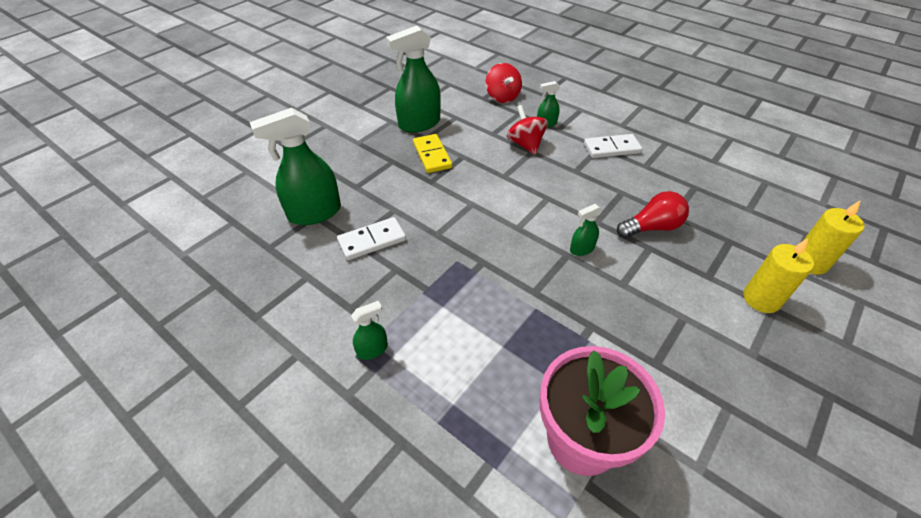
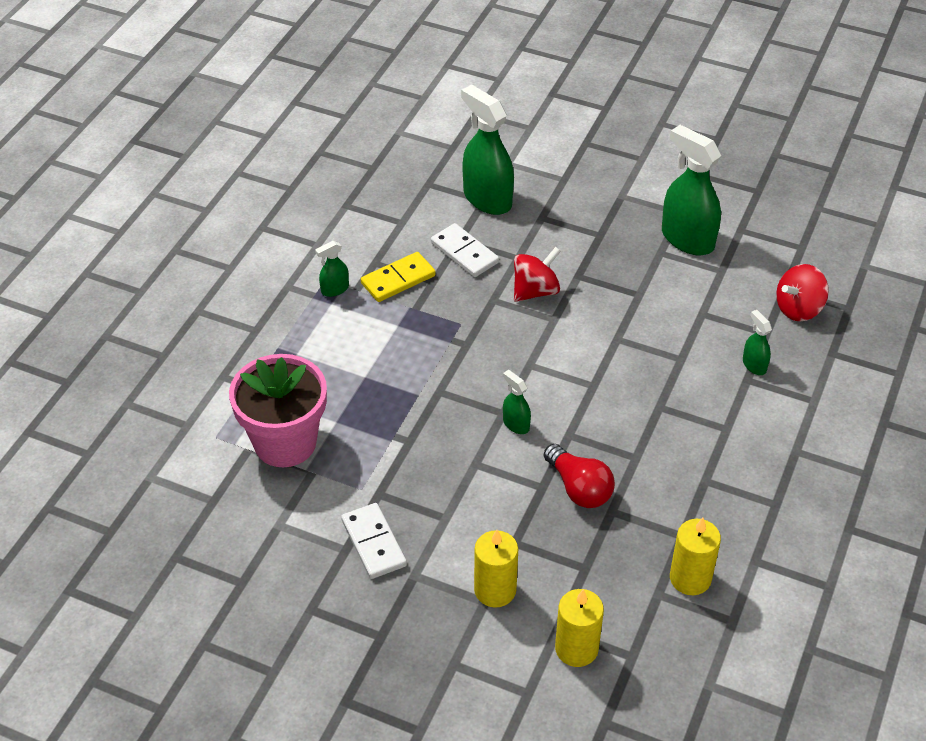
camera: 75 degrees right, 0 degrees up
(372, 350) = (335, 289): green spray bottle -> green spray bottle turned 105 degrees clockwise
(432, 155) = (627, 266): yellow domino -> yellow domino (398, 279)
(525, 144) = (693, 350): red spinning top -> red spinning top (535, 291)
(611, 148) = (729, 441): white domino -> white domino (374, 543)
(733, 191) = (690, 578): none -> yellow candle

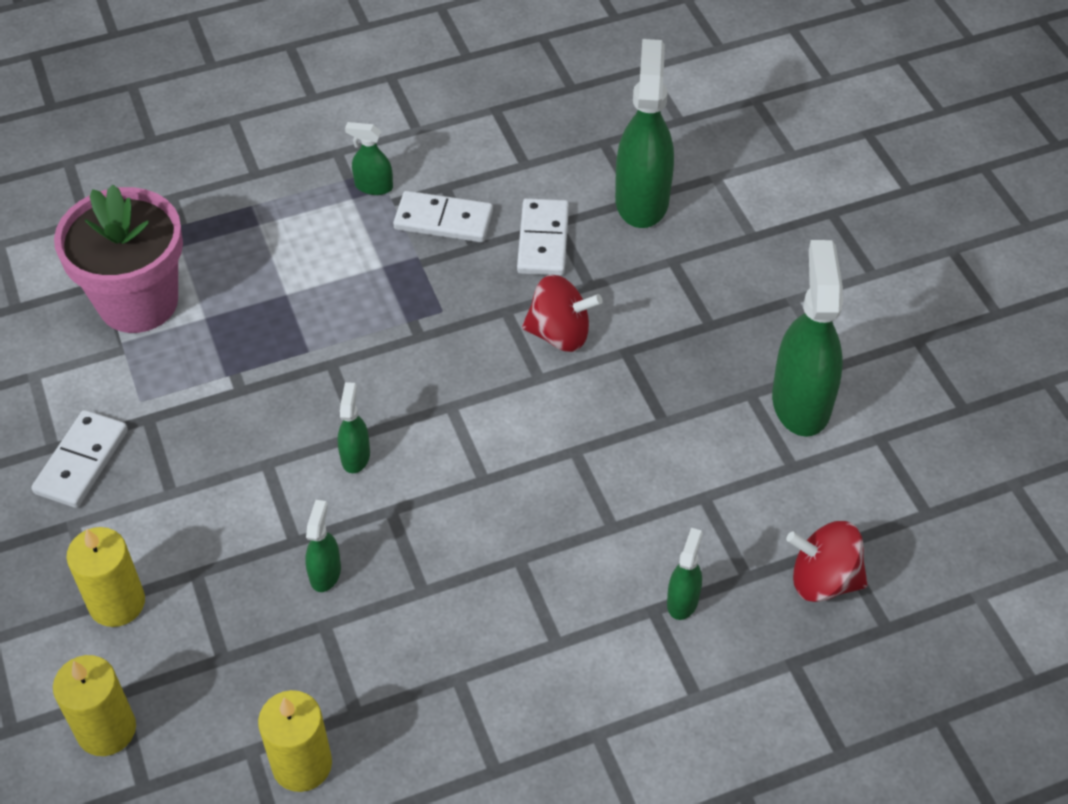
camera: 45 degrees right, 5 degrees up
(398, 279) = (443, 220): yellow domino -> white domino
(579, 488) = (325, 573): red light bulb -> green spray bottle

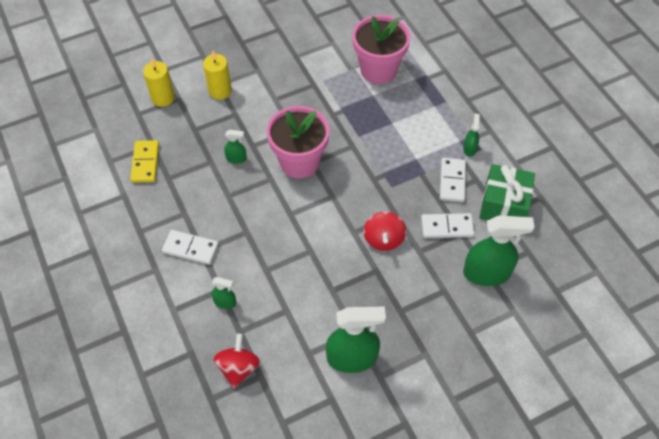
camera: 85 degrees right, 5 degrees up
(82, 462) = (289, 67): white domino -> white domino (190, 248)
(302, 764) = (145, 163): yellow candle -> yellow domino
(355, 456) = (299, 162): green spray bottle -> pink flower pot
(505, 158) = (503, 205): none -> green gift

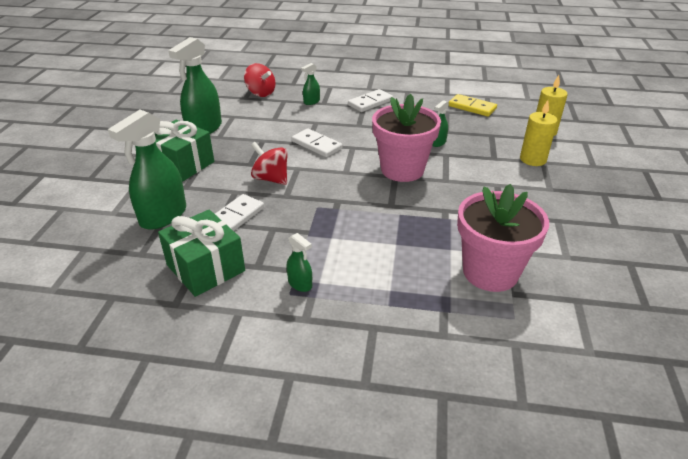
camera: 125 degrees right, 20 degrees down
(420, 321) = (182, 164): none -> green gift
(452, 181) = (276, 247): white domino -> white domino (316, 145)

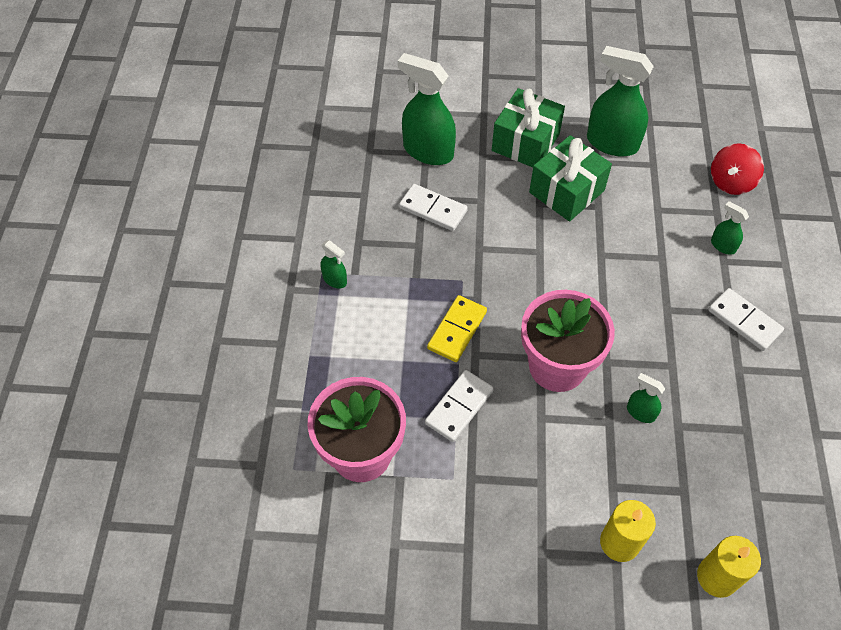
camera: 85 degrees right, 20 degrees up
(206, 268) = (353, 203): green gift -> green gift (566, 191)
(271, 179) = (511, 229): red spinning top -> none
(300, 284) = (335, 280): green spray bottle -> green spray bottle turned 90 degrees counterclockwise
(316, 145) = (599, 265): white domino -> white domino (459, 407)
(472, 107) = (774, 470): yellow domino -> yellow domino (457, 330)

